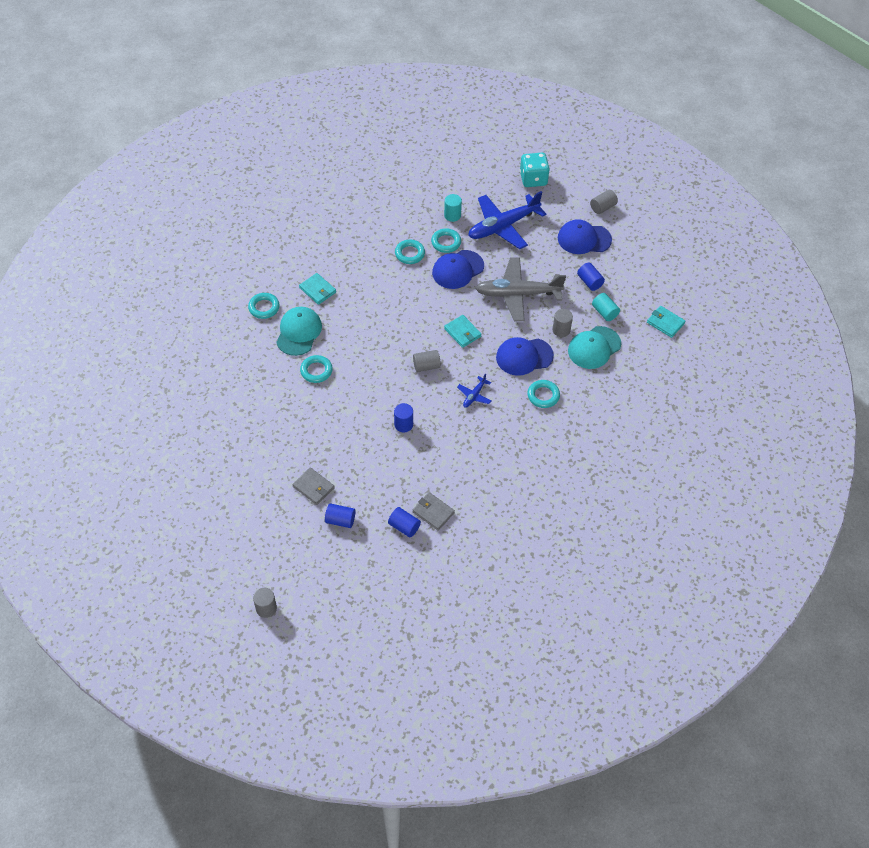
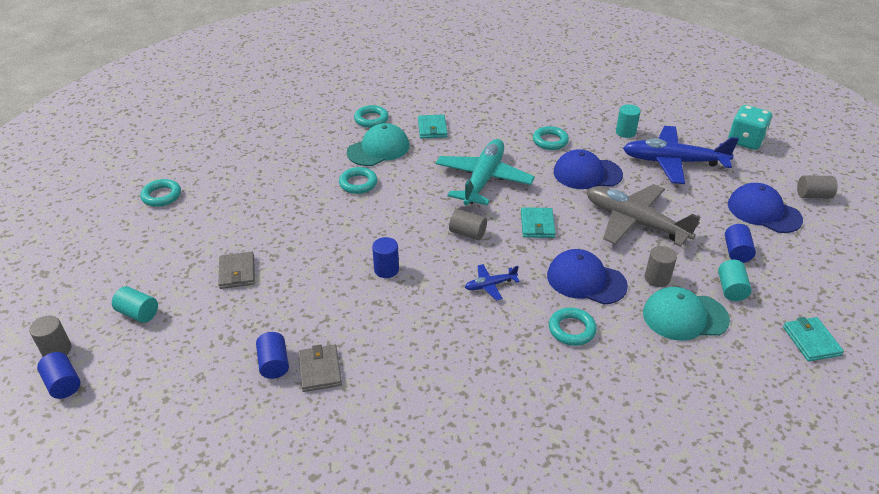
camera: 40 degrees right, 15 degrees down
(285, 554) = (138, 313): none -> turquoise cylinder
(340, 520) = (223, 316): blue cylinder -> blue cylinder (63, 384)
(396, 316) = (483, 179): none -> turquoise plane
(446, 242) = (597, 148): turquoise ring -> turquoise ring (161, 196)

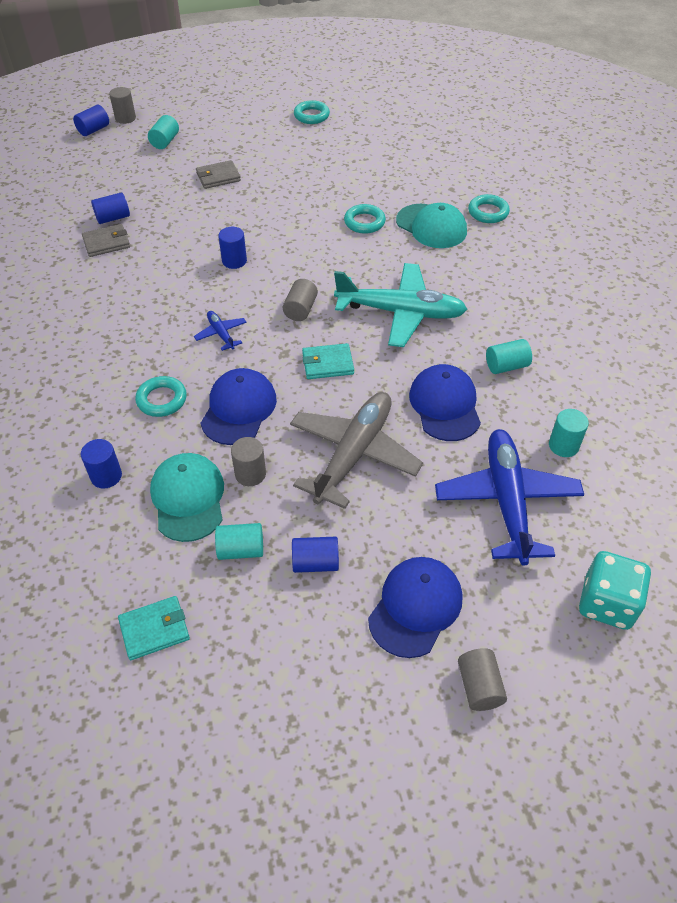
camera: 80 degrees right, 10 degrees up
(432, 128) = (490, 260): turquoise wallet -> none
(550, 141) = (506, 366): turquoise ring -> turquoise cylinder
(664, 370) = (106, 476): none -> blue cylinder

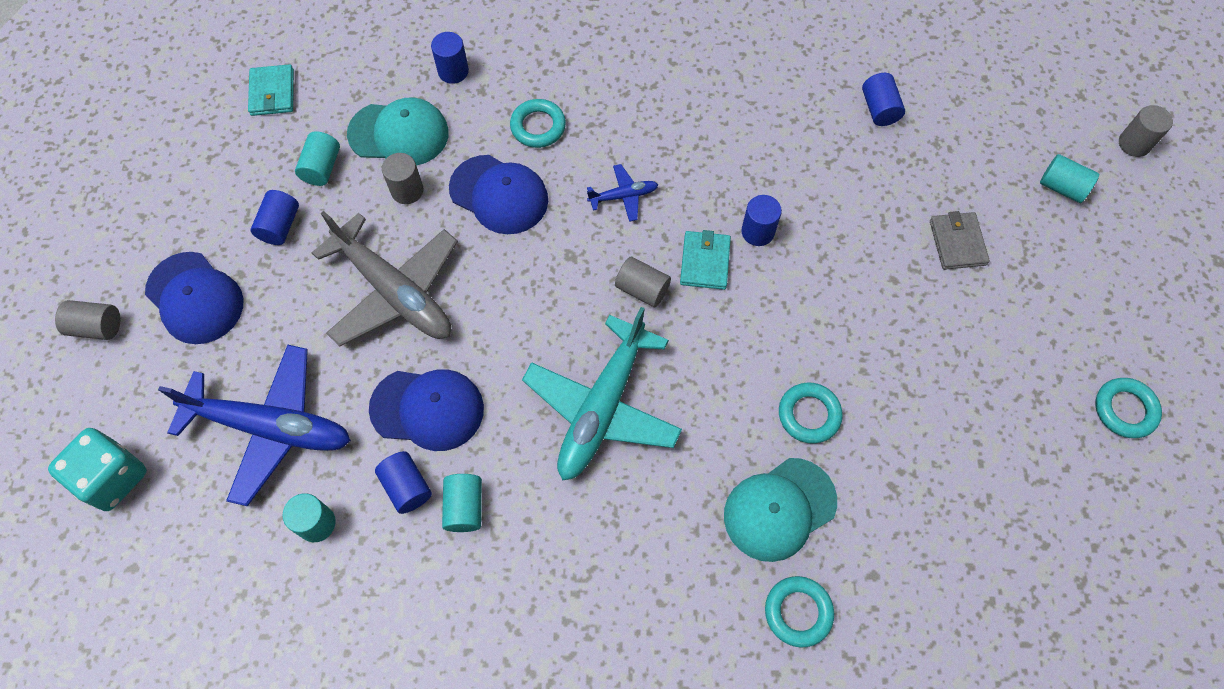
camera: 105 degrees right, 15 degrees up
(93, 130) = (1103, 102): blue cylinder -> blue cylinder (407, 487)
(106, 243) = (827, 98): grey wallet -> none
(328, 364) = (538, 298): turquoise wallet -> turquoise wallet (704, 262)

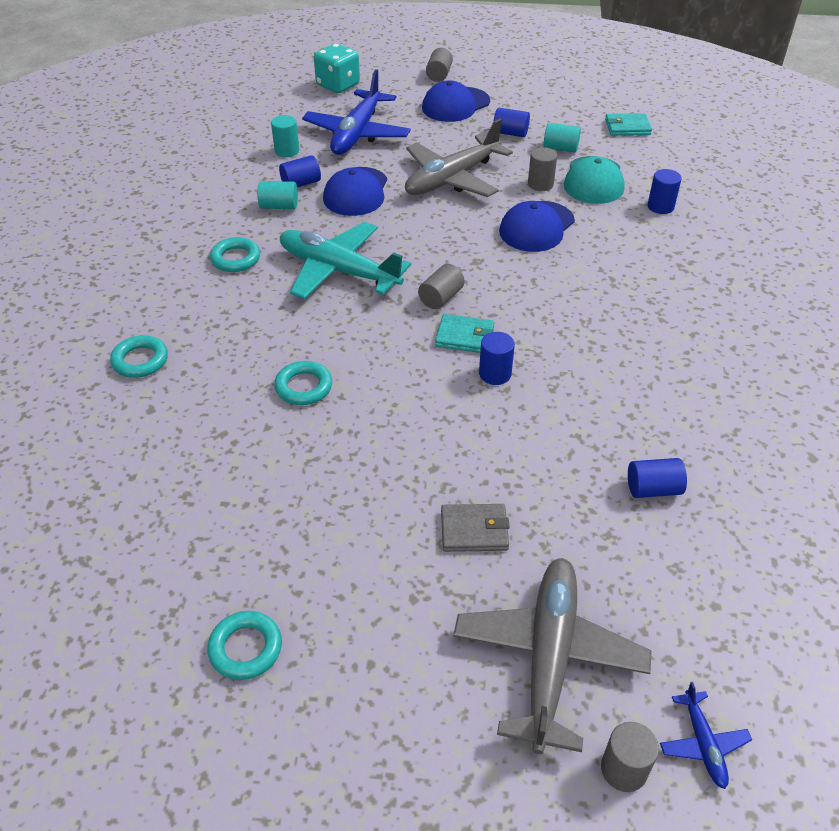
camera: 95 degrees right, 20 degrees down
(538, 126) = (607, 249): turquoise ring -> turquoise ring (235, 259)
(624, 196) = (535, 293): blue plane -> blue plane (703, 744)
(779, 509) = (226, 359): turquoise cap -> none
(1062, 187) = (549, 656): turquoise cylinder -> grey plane

